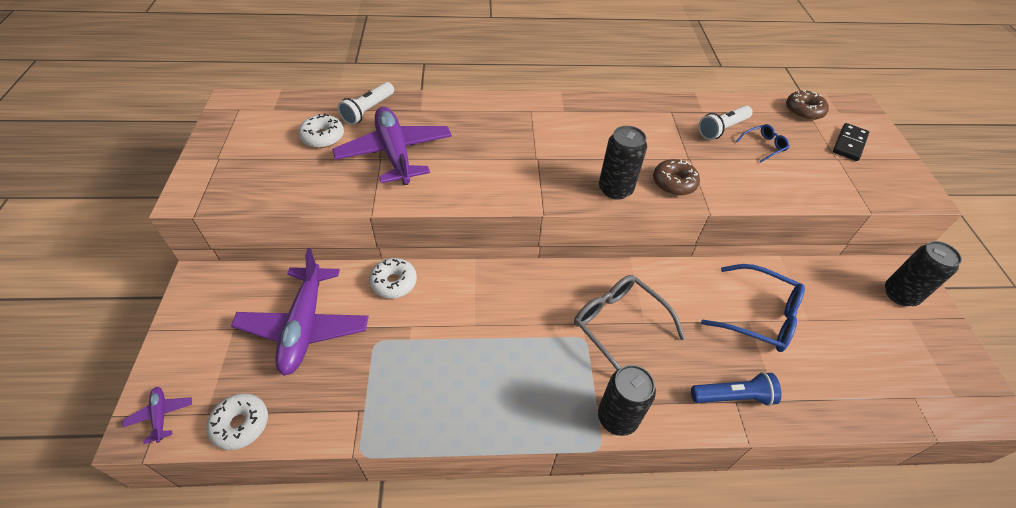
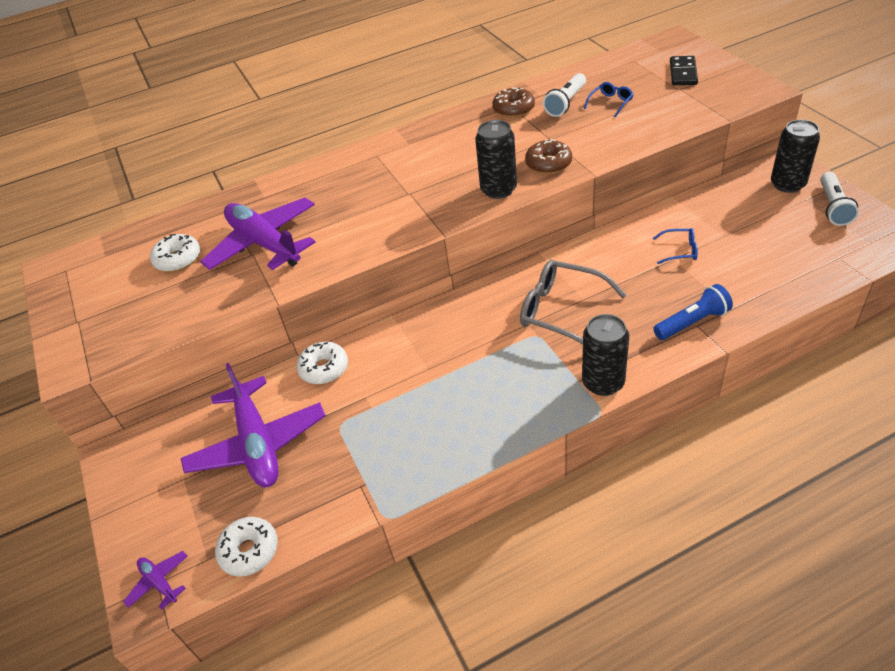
camera: 15 degrees left, 5 degrees down
(368, 110) = (209, 218): white flashlight -> white flashlight (833, 207)
(759, 316) = (680, 251): blue glasses -> blue glasses, size x0.50
(804, 111) = (629, 61): brown donut -> brown donut (513, 109)

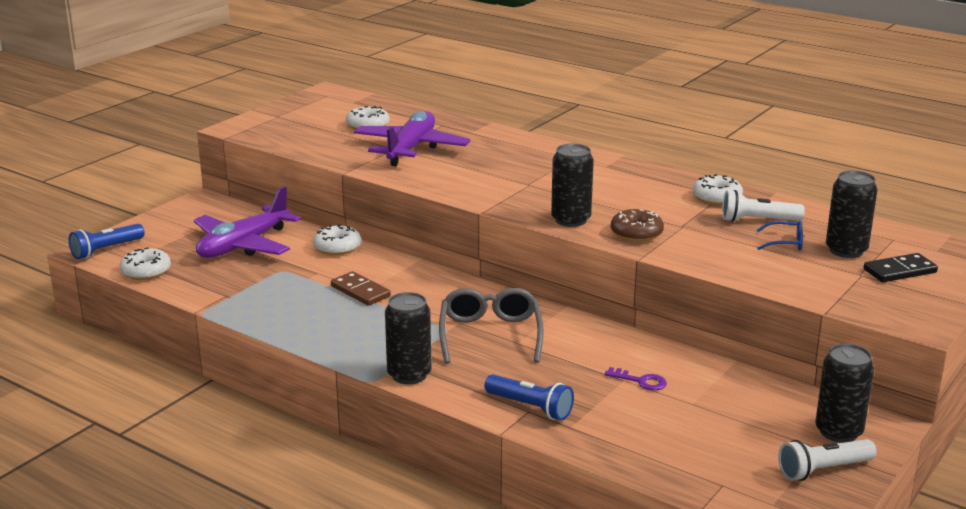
camera: 55 degrees right, 20 degrees down
(159, 582) = (106, 250): purple plane -> blue flashlight
(427, 375) = (360, 291): none -> brown domino
(513, 109) = (716, 198): brown donut -> white donut
(639, 83) = (846, 250): none -> black can
(680, 251) = (640, 381): blue glasses -> purple key

